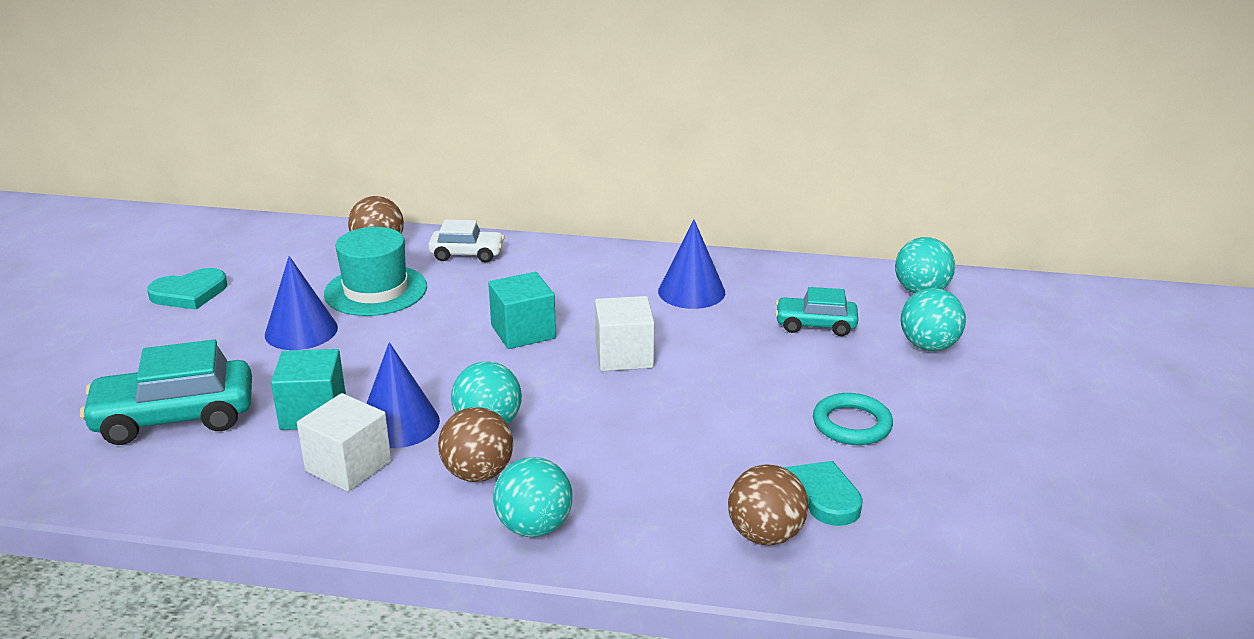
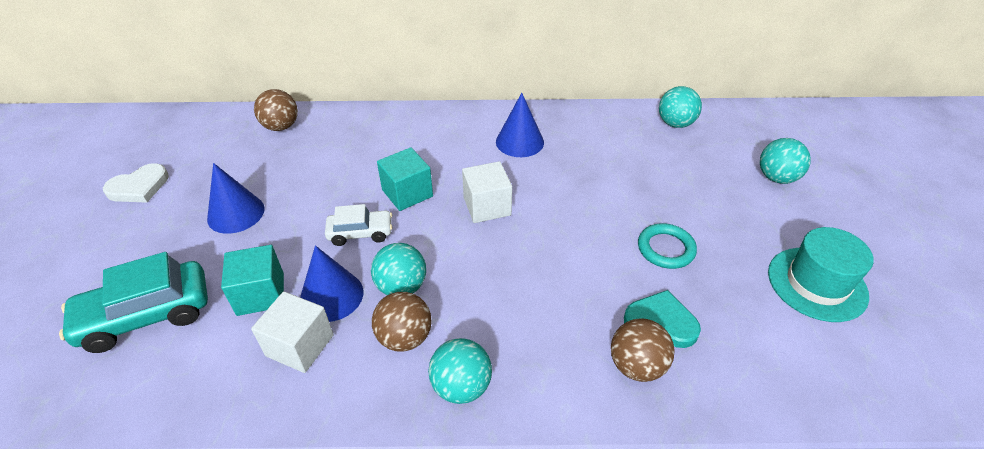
camera: 10 degrees left, 15 degrees up
(189, 293) = (139, 187): turquoise heart -> white heart
(376, 290) = (287, 167): turquoise hat -> turquoise hat (817, 283)
(467, 254) = (349, 126): white car -> white car (360, 233)
(815, 325) = (614, 161): turquoise car -> none
(928, 346) = (695, 171): turquoise ball -> turquoise ball (776, 178)

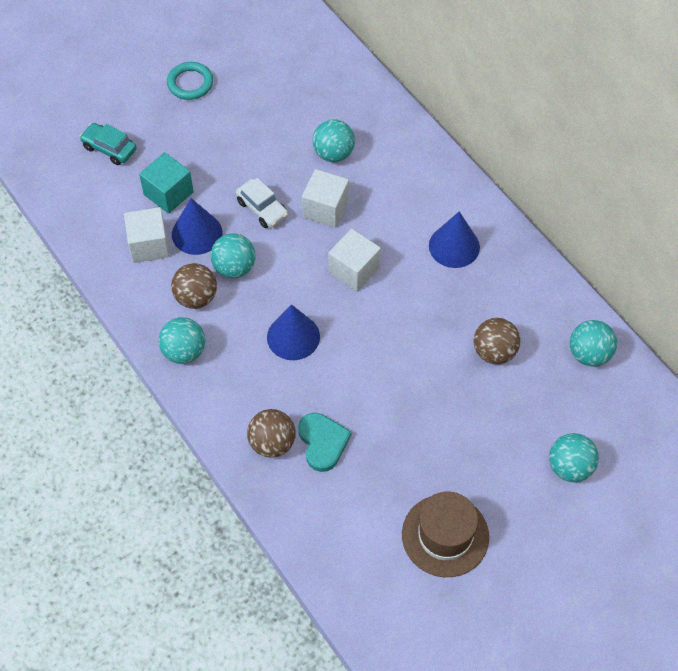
camera: 55 degrees right, 15 degrees up
(139, 187) = (198, 43): white heart -> none
(146, 315) = (109, 148): turquoise car -> turquoise car, size x0.59
(236, 213) = (220, 121): blue cone -> blue cone (293, 337)
(281, 127) = (329, 69): brown ball -> brown ball (494, 352)
(360, 162) = (333, 153): none -> turquoise ball
(407, 193) = (325, 209): turquoise cube -> white cube
(665, 249) = (403, 415): turquoise ring -> turquoise ring (190, 83)
(817, 283) = (445, 535): turquoise hat -> brown hat

